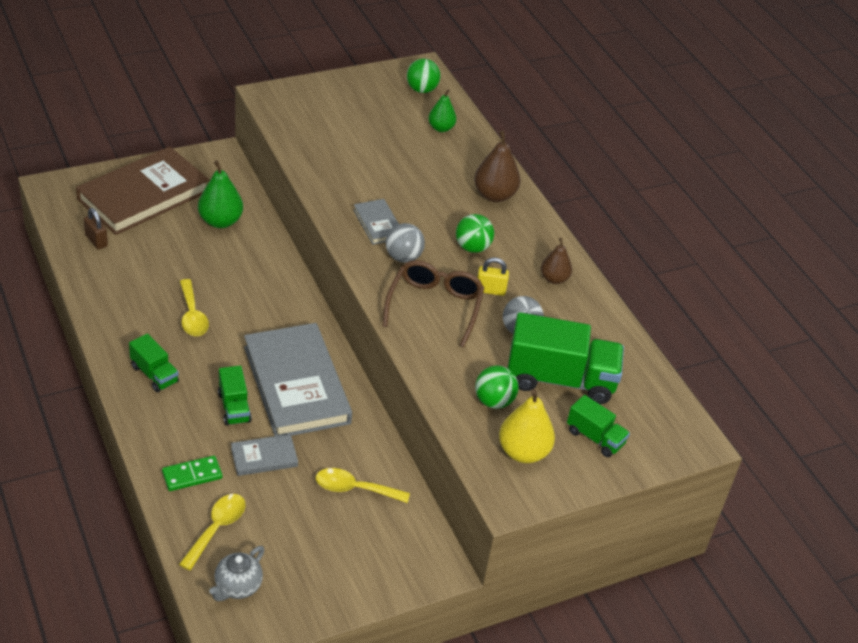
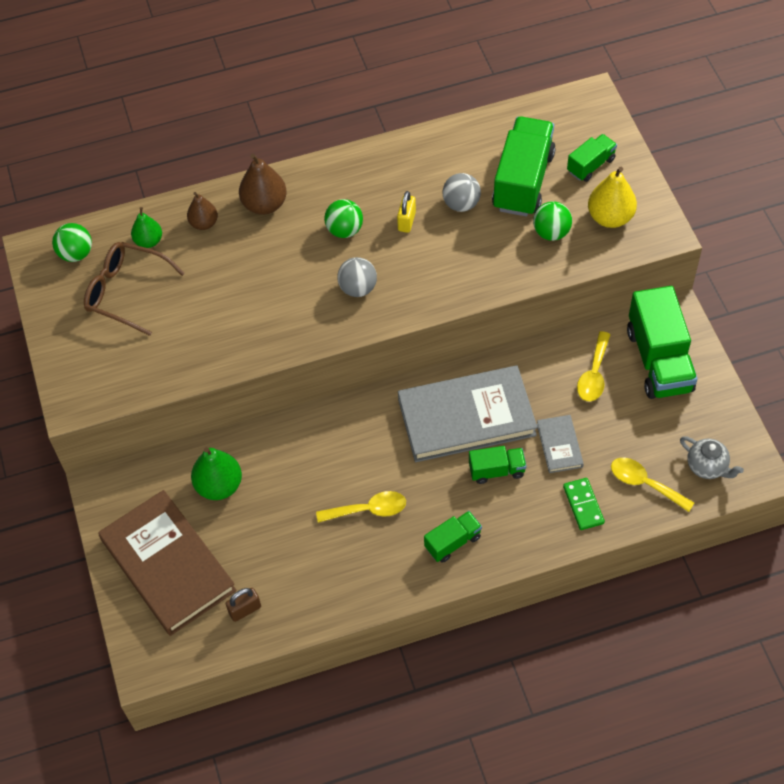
camera: 75 degrees left, 15 degrees up
(377, 548) = (659, 360): none -> green truck
(378, 224) = (306, 307): grey book -> none
(435, 306) = (428, 267): brown glasses -> brown glasses (126, 292)
(554, 279) = (391, 170): brown pear -> brown pear (204, 223)

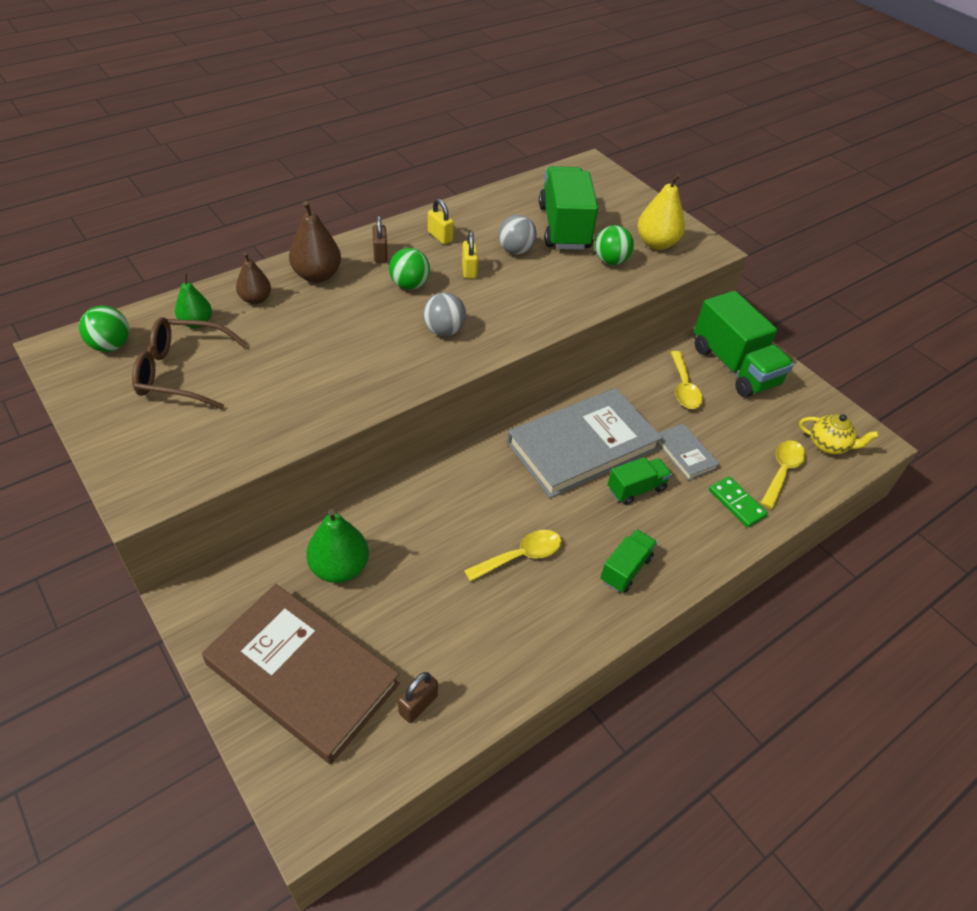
camera: 25 degrees left, 10 degrees down
(329, 188) = (380, 254): none -> brown padlock
(394, 174) = (440, 236): none -> yellow padlock
(591, 165) = (618, 209): green truck -> none
(644, 483) = (782, 471): yellow spoon -> yellow spoon turned 105 degrees clockwise
(707, 467) = (828, 445): grey teapot -> yellow teapot

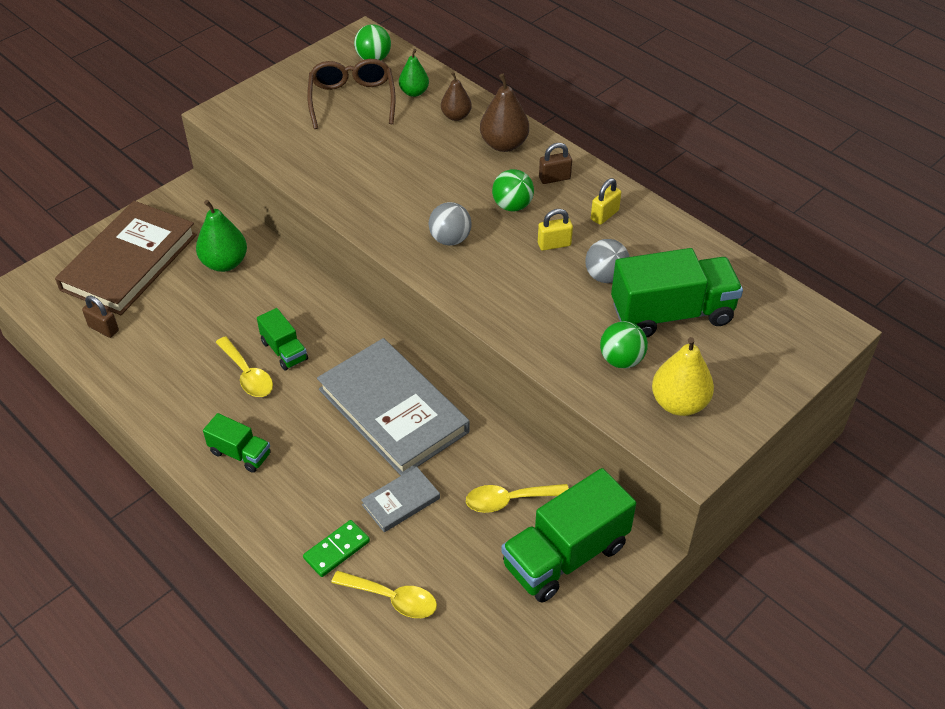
camera: 85 degrees right, 0 degrees up
(636, 489) = (342, 458): green truck -> green truck (284, 351)
(828, 445) = (447, 655): yellow teapot -> none

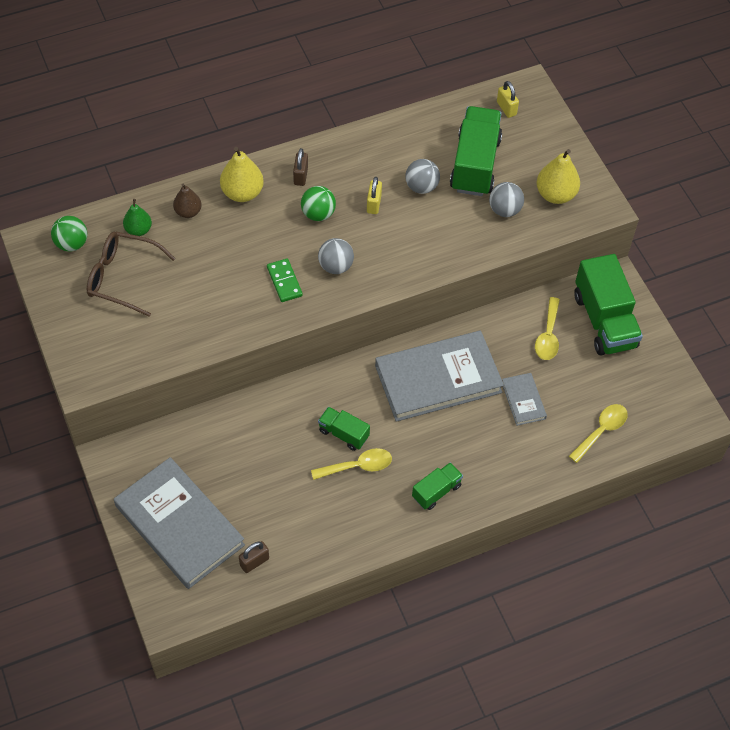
camera: 70 degrees left, 10 degrees up
(129, 262) = (179, 525): brown book -> grey book
(225, 263) = (219, 451): green pear -> none
(284, 351) = (343, 434): green truck -> green truck turned 135 degrees counterclockwise
(337, 550) = (549, 452): green domino -> green domino (284, 281)
(504, 144) = (242, 193): brown pear -> yellow pear
(604, 215) = (358, 162): yellow padlock -> yellow padlock (506, 108)
(621, 360) = (504, 210): green ball -> grey ball

